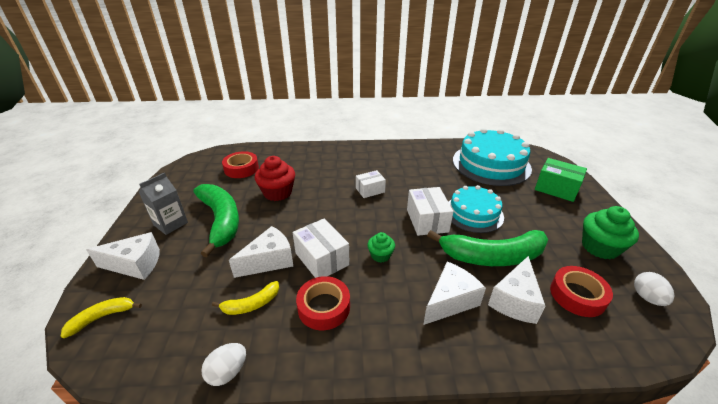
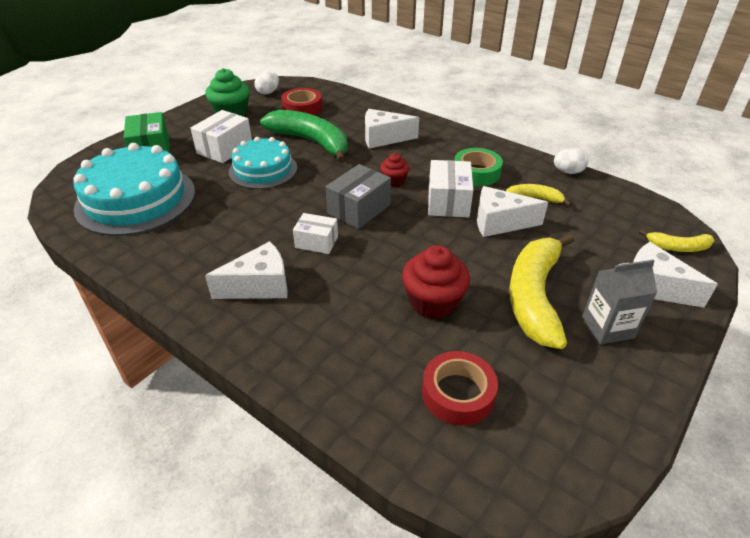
camera: 140 degrees left, 5 degrees up
(221, 221) = (535, 296): green banana -> yellow banana
(324, 307) = (476, 172): red tape -> green tape
(374, 219) = (359, 209): none -> grey box
(380, 255) = (394, 181): green cupcake -> red cupcake
(427, 220) = (313, 184): white box -> white box (225, 149)
(514, 300) = (343, 122): white cheese -> white cheese (259, 286)

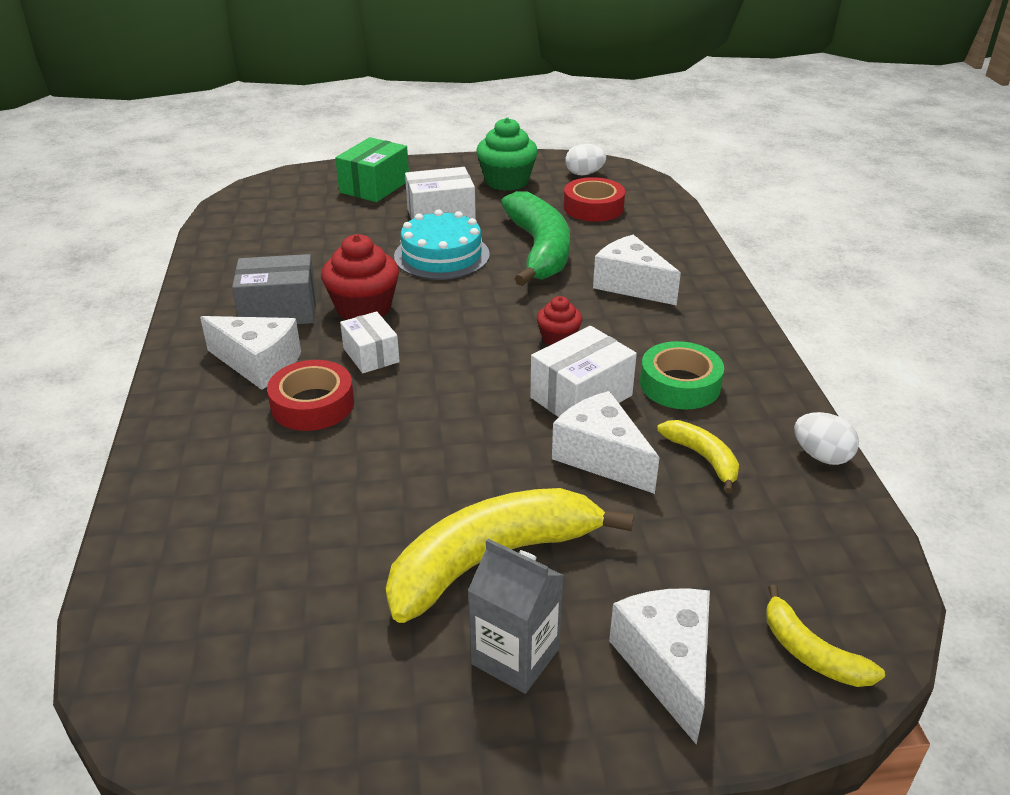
camera: 45 degrees right, 5 degrees down
(136, 199) = (291, 228): turquoise cake -> none
(359, 209) = (467, 347): grey box -> grey box (279, 310)
(433, 302) = (377, 485): red cupcake -> red cupcake (364, 308)
(458, 393) = (248, 583): red tape -> red tape (312, 404)

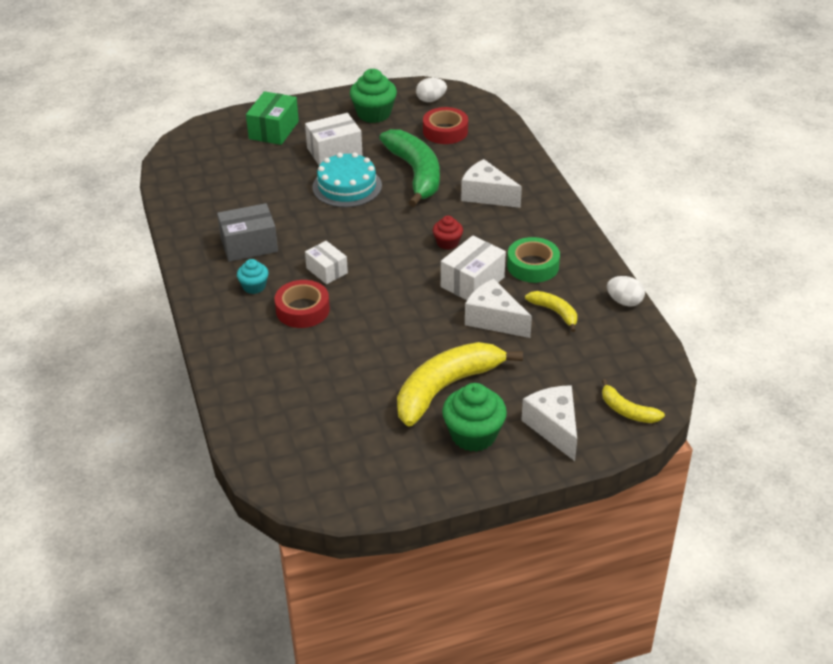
camera: 10 degrees left, 5 degrees up
(259, 364) = (254, 286): white cheese -> turquoise cupcake
(364, 308) = (308, 236): red cupcake -> none
(515, 656) = (473, 435): grey carton -> green cupcake

